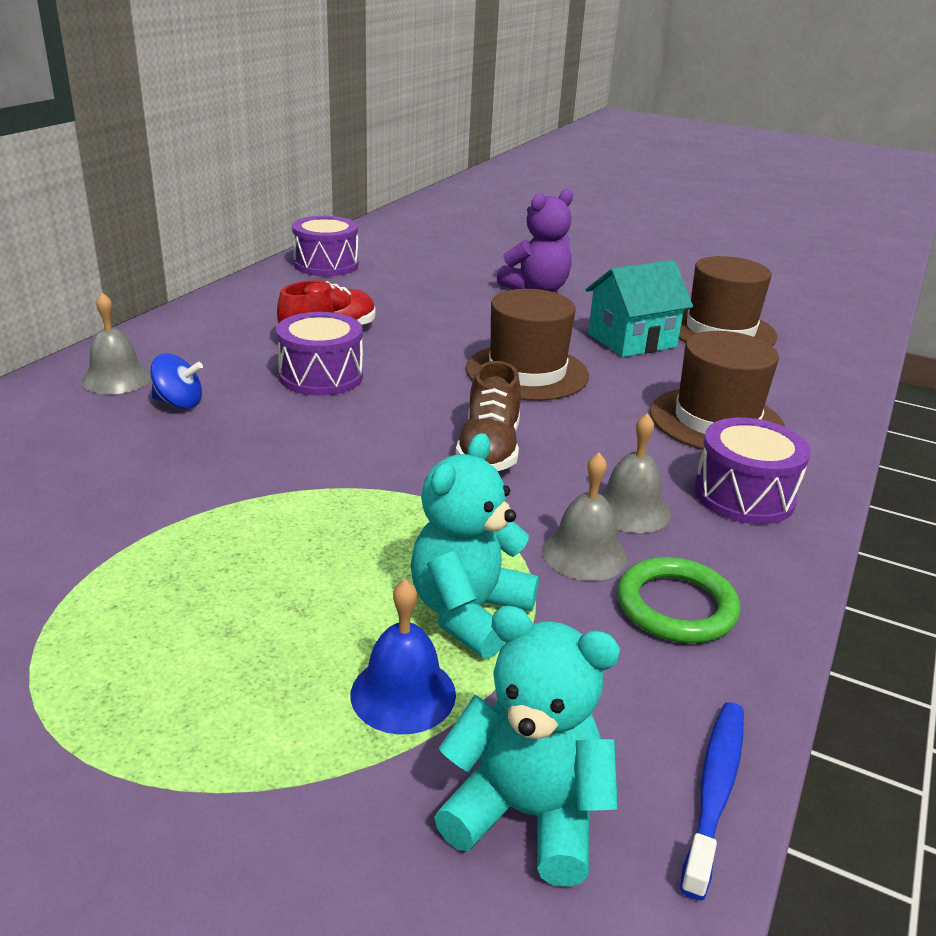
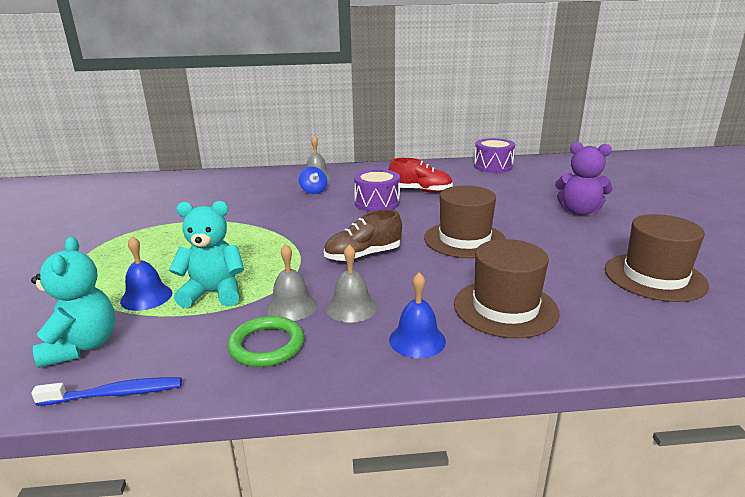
camera: 60 degrees right, 5 degrees down
(631, 340) = (569, 254): turquoise house -> none
(744, 495) = (417, 340): purple drum -> blue bell

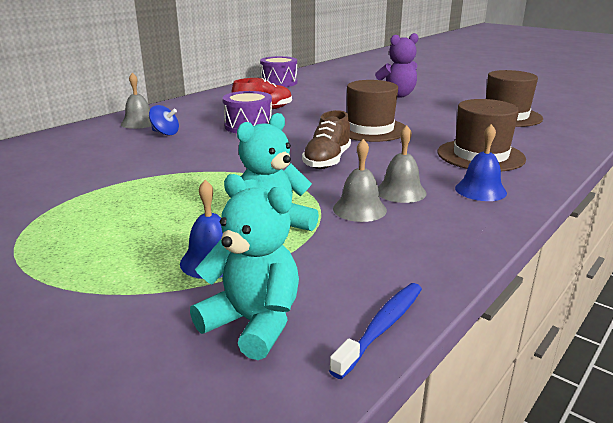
camera: 45 degrees left, 0 degrees up
(267, 345) = (406, 237): green ring -> none

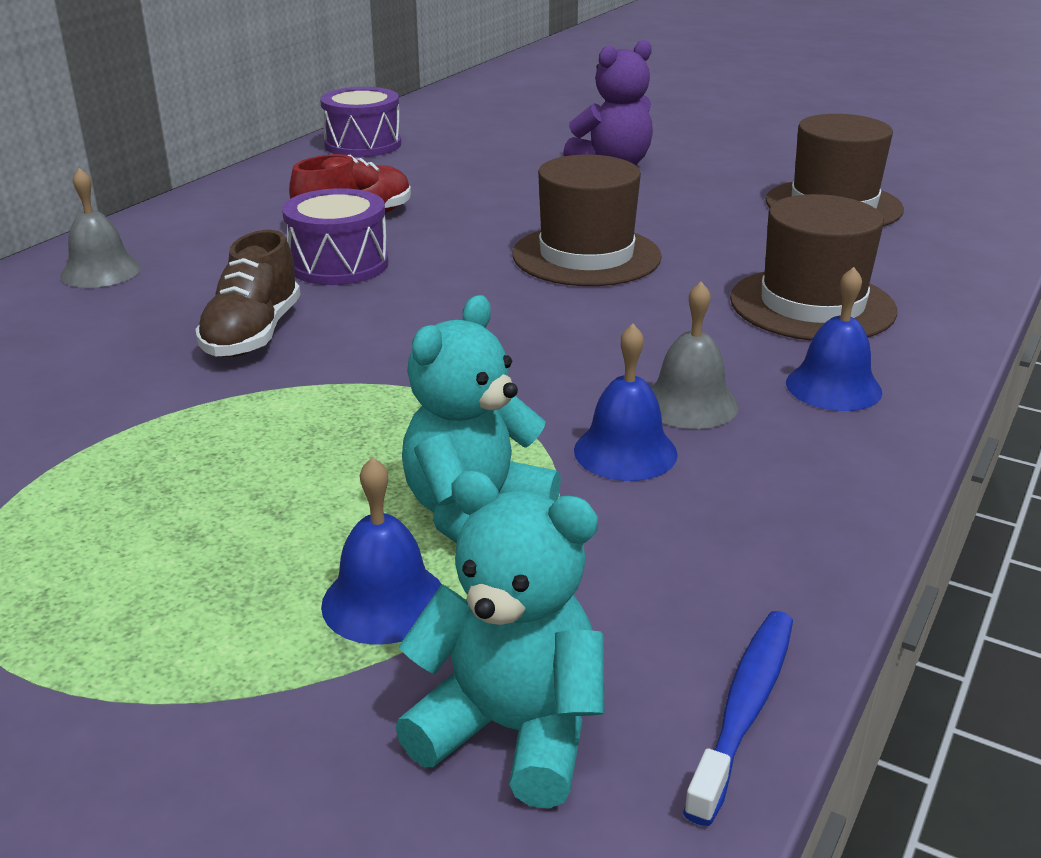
camera: 10 degrees left, 5 degrees up
(165, 133) = (168, 295): blue spinning top -> none
(327, 161) = (527, 340): brown shoe -> brown shoe (253, 334)
(359, 209) = (625, 452): grey bell -> blue bell

